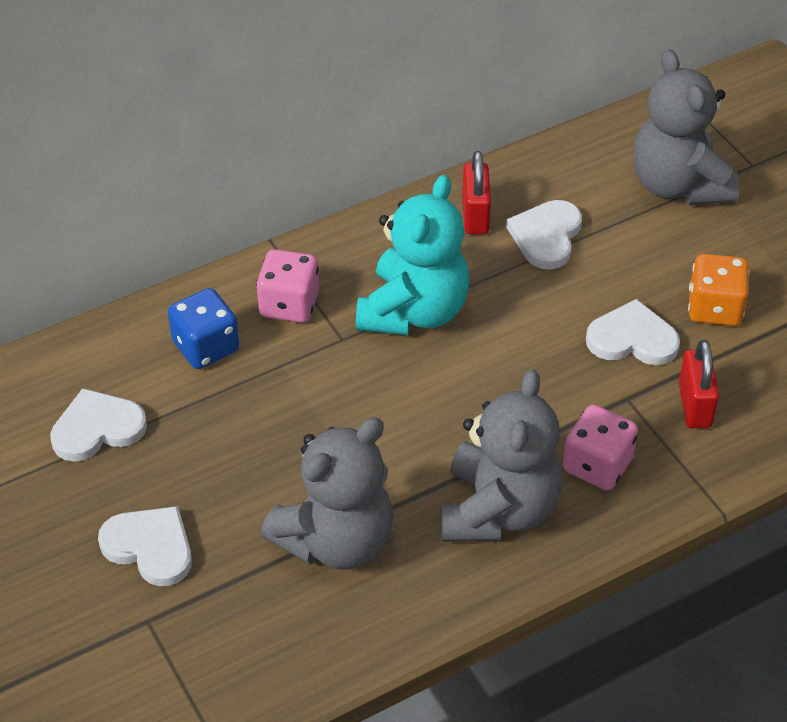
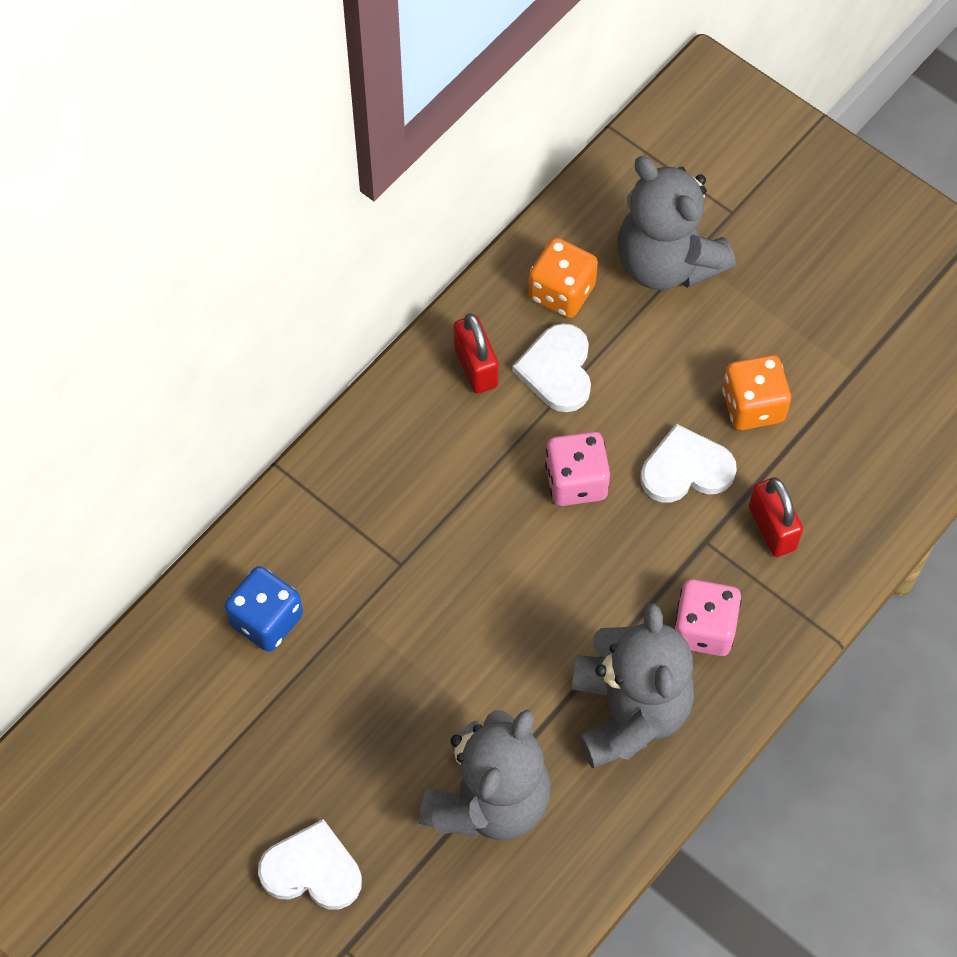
camera: 20 degrees left, 15 degrees up
(97, 428) = (199, 754): white heart -> none
(289, 304) = (330, 540): pink dice -> pink dice (576, 481)
(414, 311) = (459, 507): turquoise teddy bear -> none
(575, 183) = (561, 292): none -> orange dice

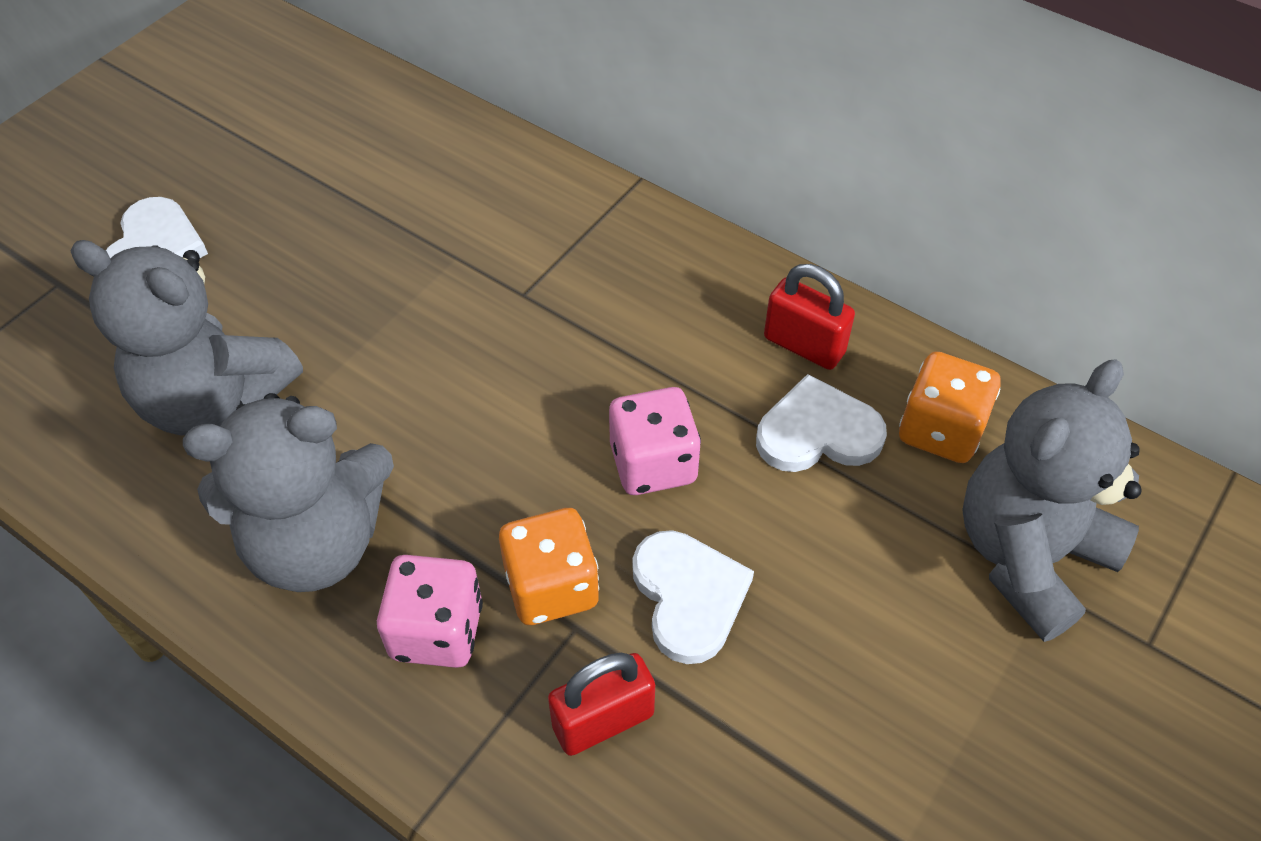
camera: 85 degrees right, 10 degrees down
(266, 620) = (450, 187): blue dice -> none
(476, 367) = (804, 345): red padlock -> red padlock turned 60 degrees clockwise
(753, 406) = (809, 685): orange dice -> orange dice (551, 586)

